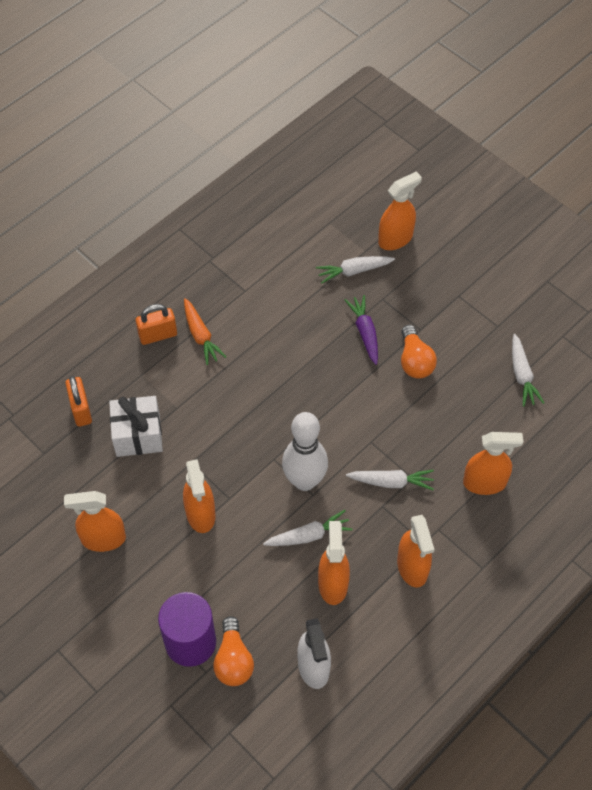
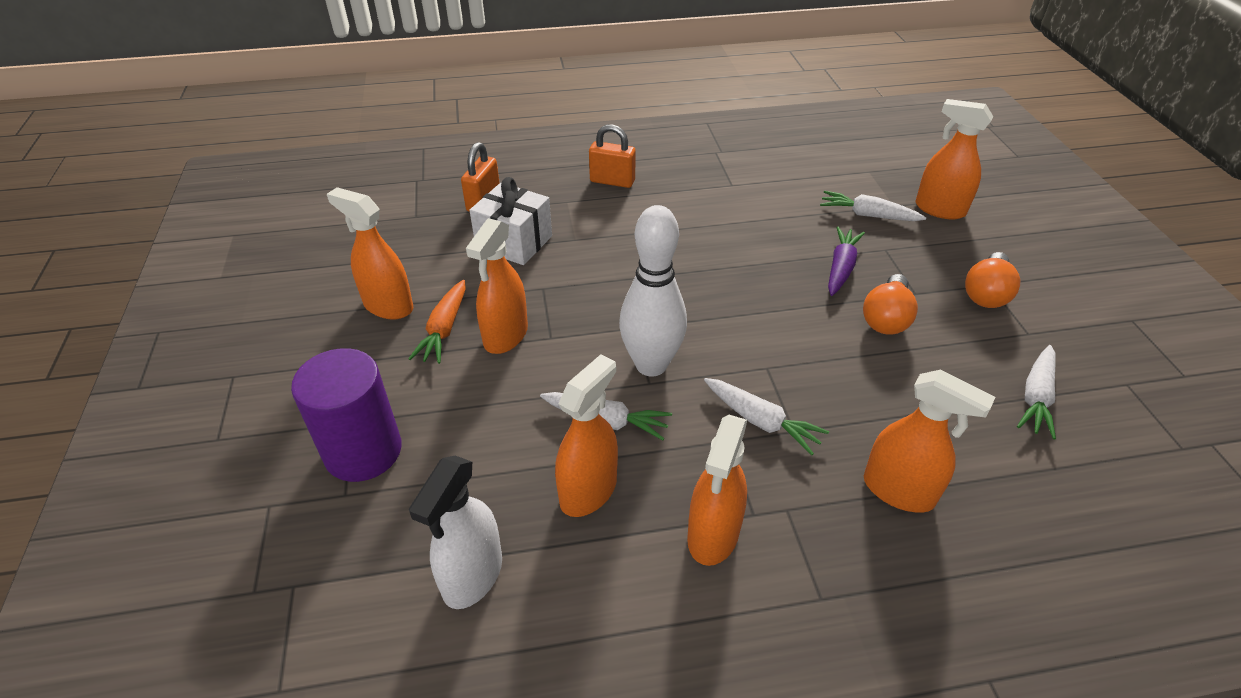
camera: 35 degrees right, 15 degrees down
(201, 336) = (654, 198): orange carrot -> orange carrot (444, 329)
(233, 660) = (387, 502): orange light bulb -> orange light bulb (986, 293)
(395, 239) = (939, 209): orange spray bottle -> orange spray bottle turned 150 degrees counterclockwise

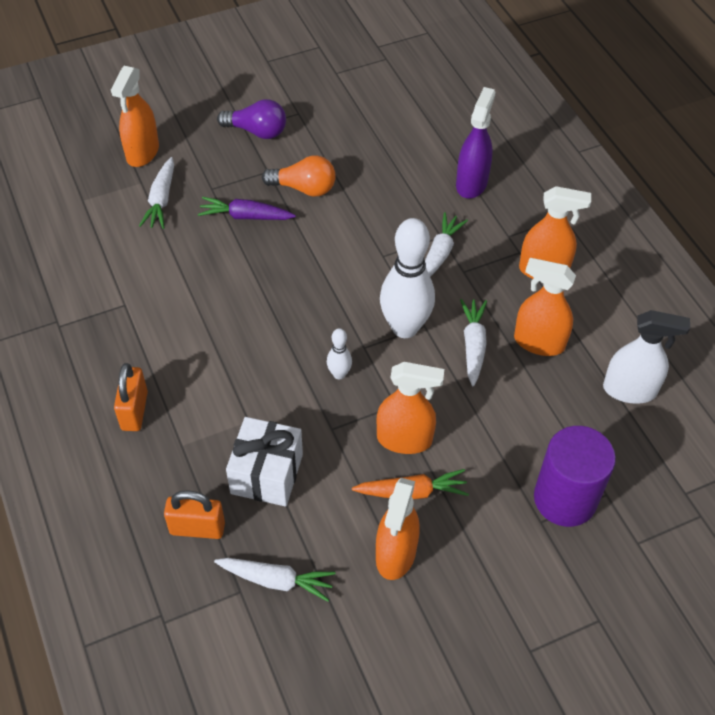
camera: 105 degrees left, 10 degrees up
(605, 303) = (339, 374): none -> white bowling pin
(898, 491) = (471, 183): orange spray bottle -> purple spray bottle
(986, 293) = (257, 131): orange light bulb -> purple light bulb
(1036, 397) = (364, 115): white carrot -> white carrot (276, 580)

